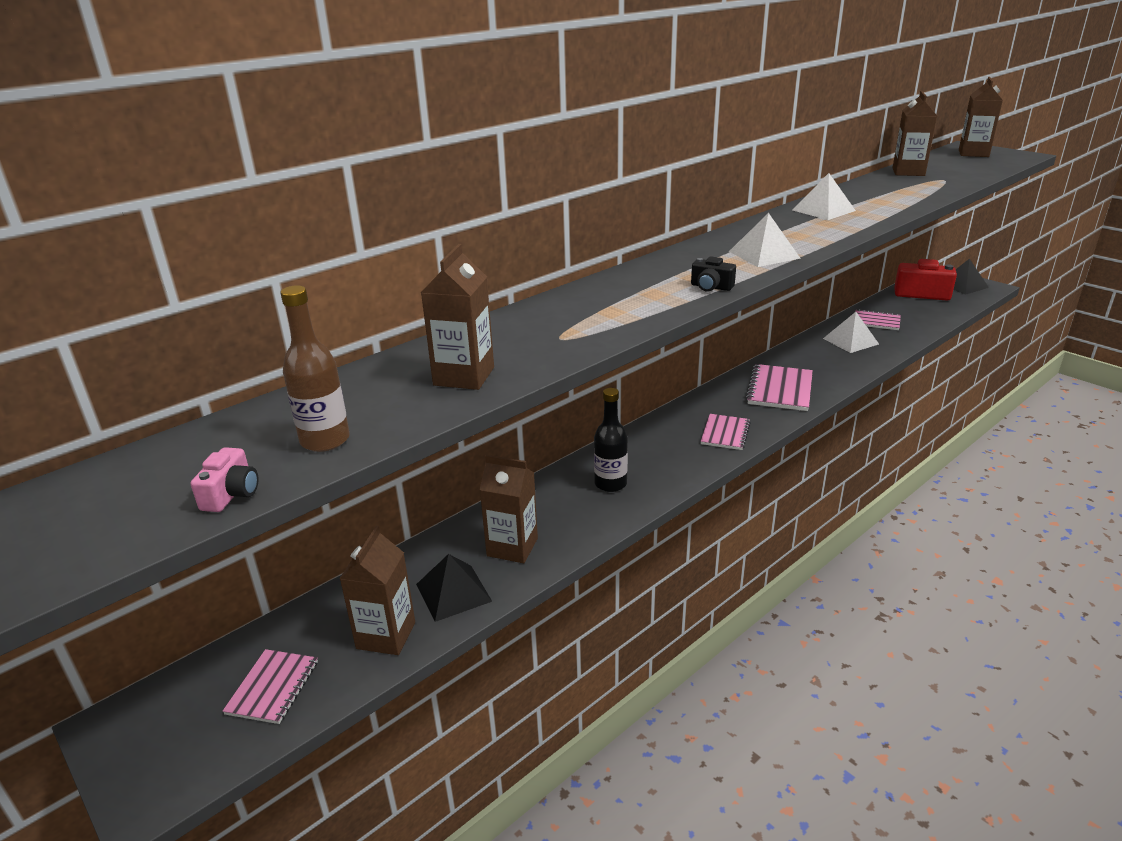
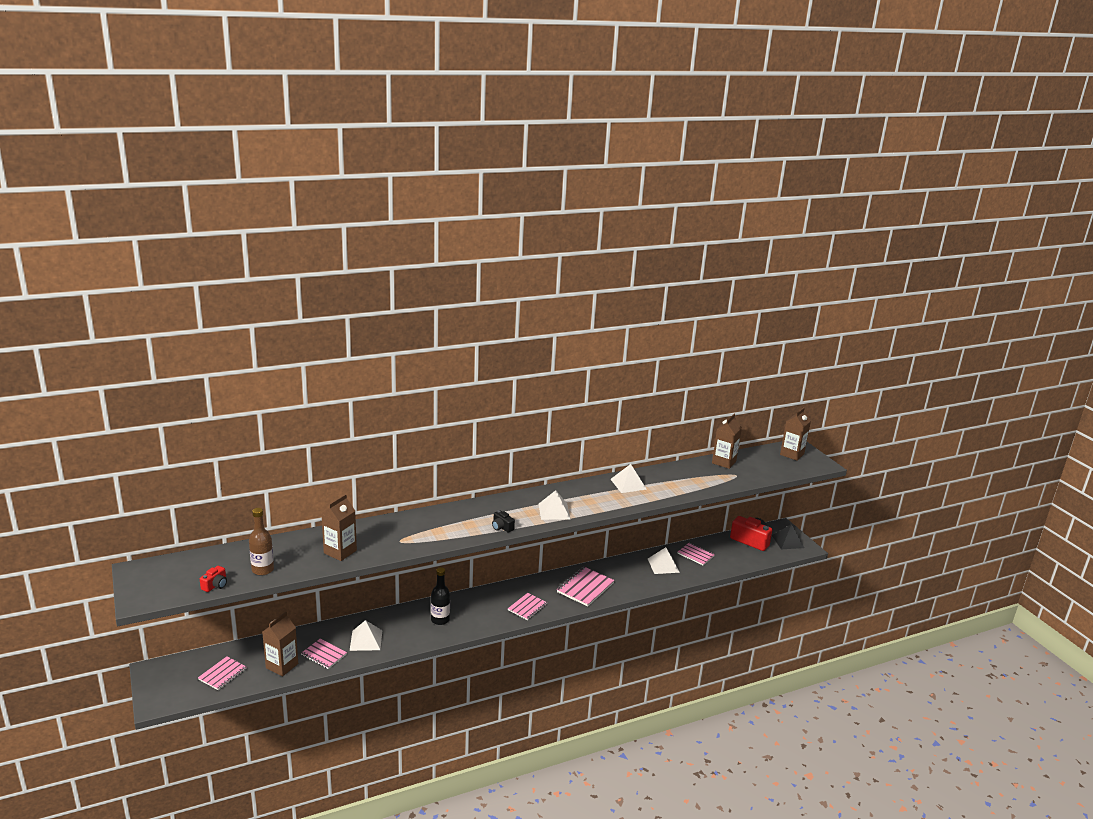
camera: 15 degrees right, 5 degrees down
(231, 494) = (215, 585): pink camera -> red camera
(453, 592) = (324, 654): black pyramid -> pink notebook
(512, 547) = (366, 640): brown carton -> white pyramid

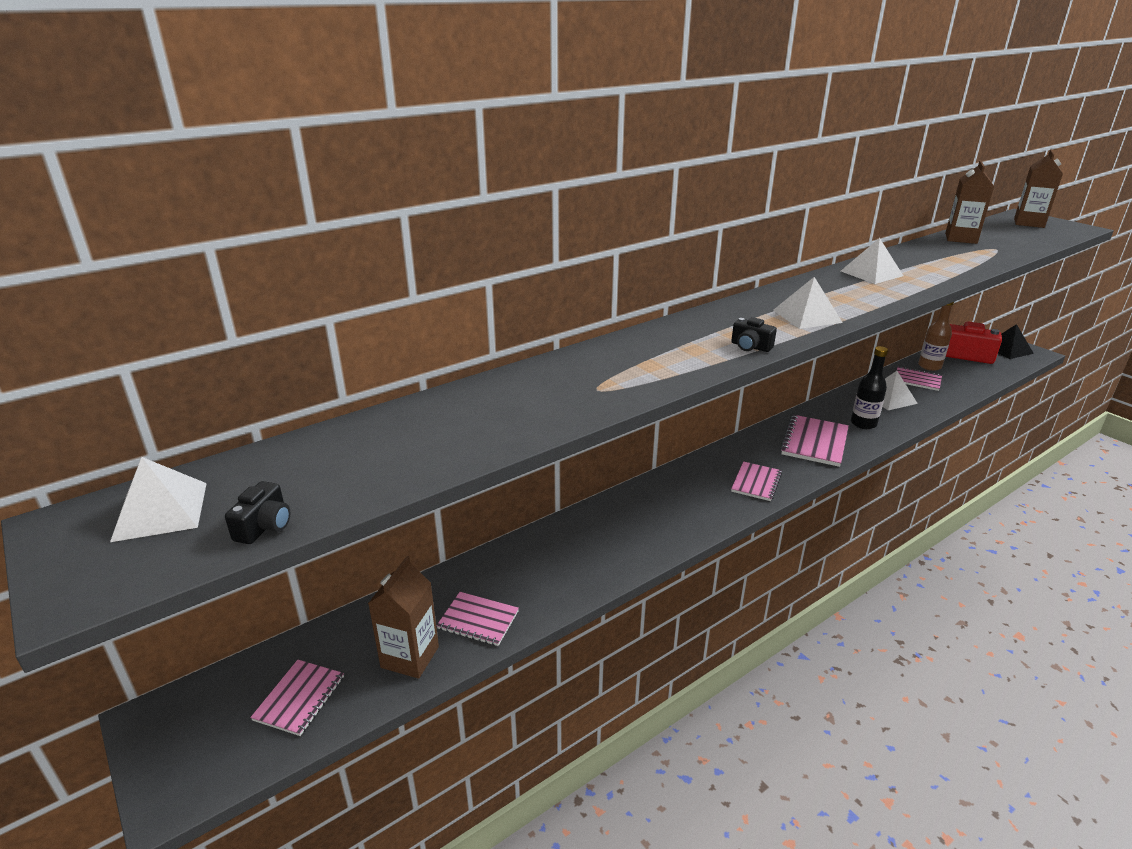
camera: 10 degrees left, 5 degrees up
(215, 585) = (264, 526): red camera -> black camera
(263, 570) = (360, 478): brown bottle -> brown bottle (929, 366)
(340, 552) = (500, 422): brown carton -> none
(366, 640) = (539, 579): white pyramid -> white pyramid (161, 511)
(440, 620) = (639, 524): black bottle -> black bottle (863, 423)

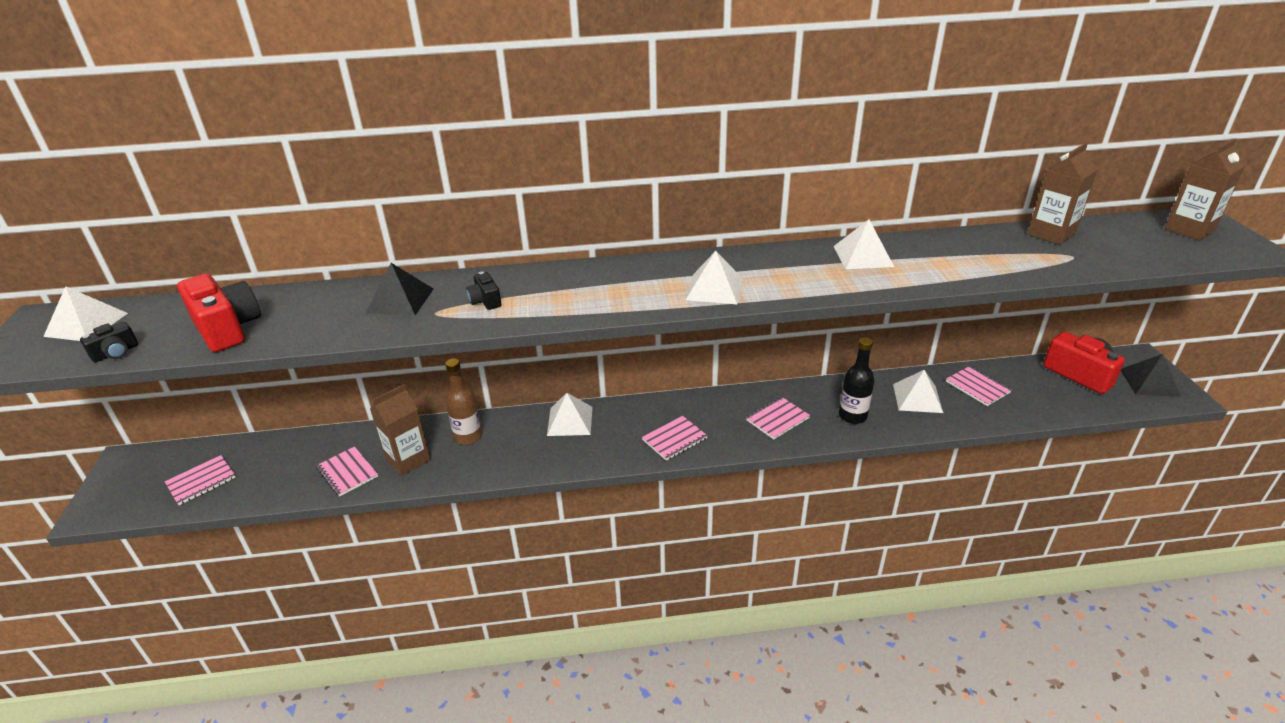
camera: 30 degrees right, 5 degrees up
(380, 462) = (227, 328): none -> red camera
(410, 657) = (283, 481): brown carton -> brown carton (408, 460)
(542, 388) = (400, 300): none -> black pyramid
(649, 497) = (570, 421): none -> white pyramid
(750, 347) = (612, 307): black camera -> black camera (485, 301)
(814, 442) = (777, 419): pink notebook -> pink notebook, size x0.65
(929, 366) = (1014, 376): brown bottle -> brown bottle (468, 437)

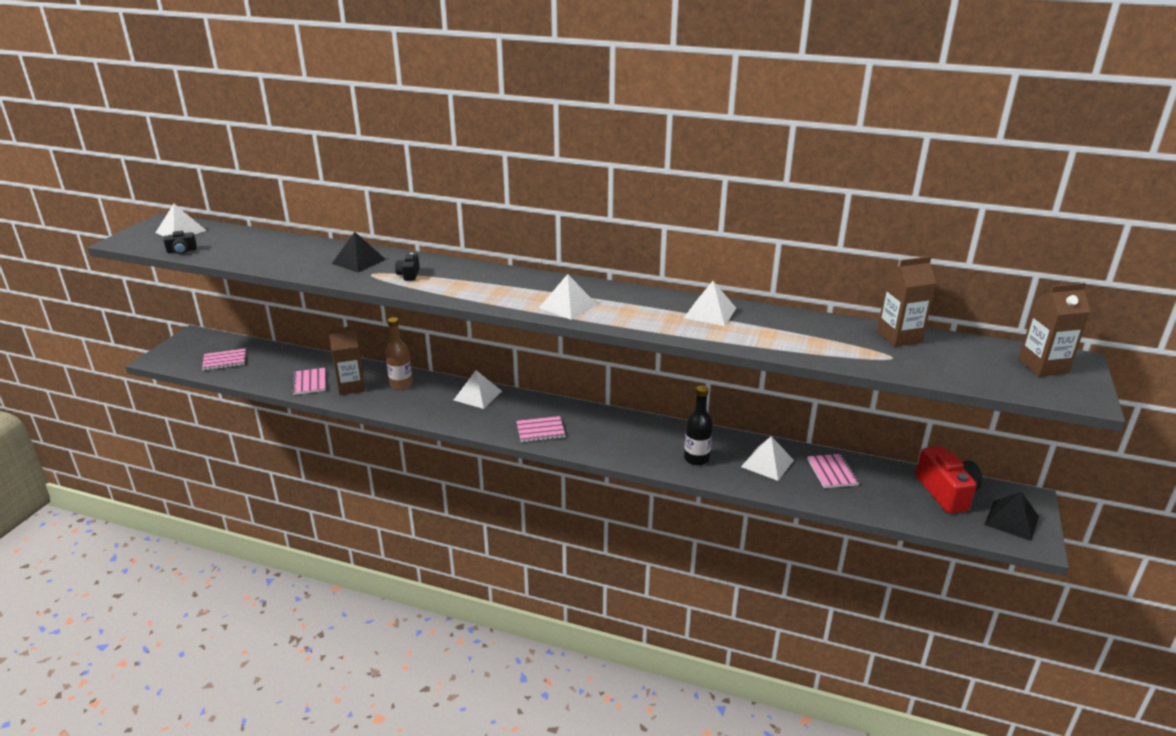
camera: 25 degrees right, 5 degrees down
(227, 328) = (248, 252): red camera -> none
(777, 419) = (632, 442): pink notebook -> none

